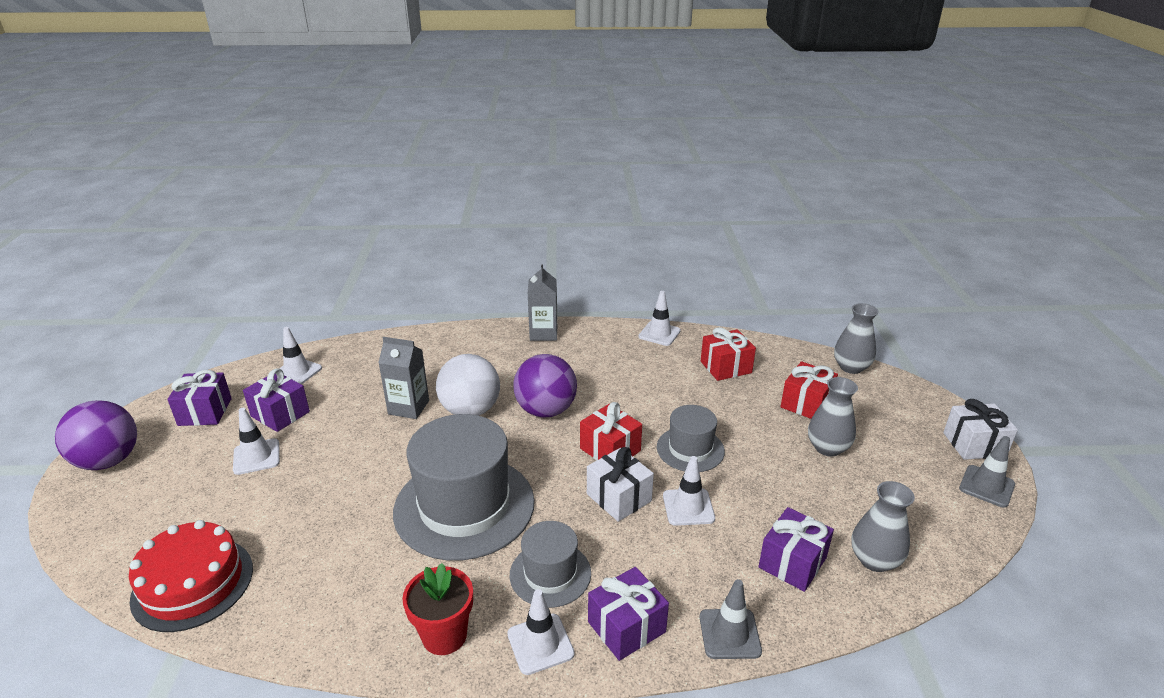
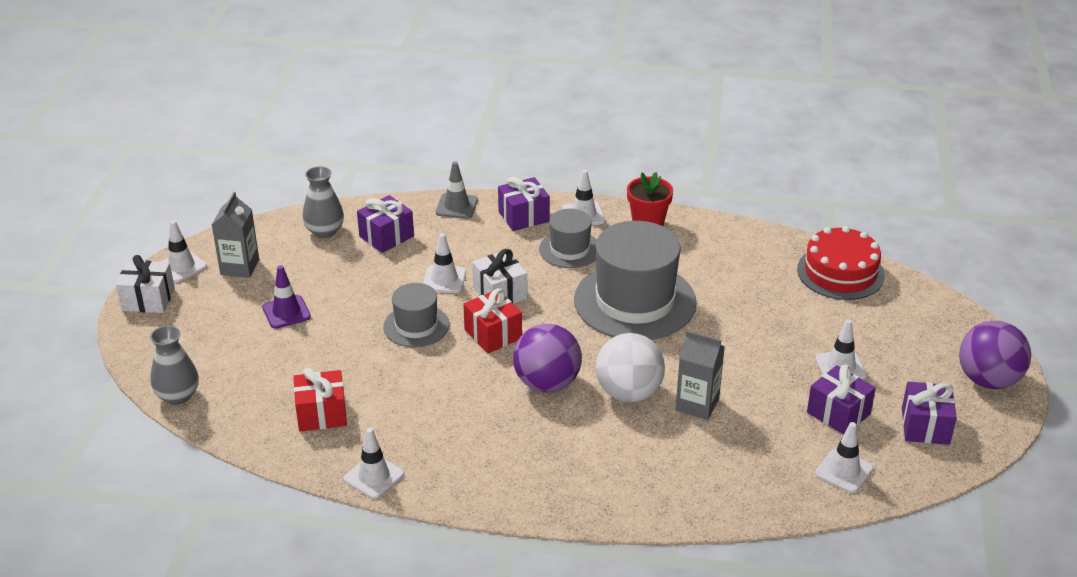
camera: 170 degrees left, 5 degrees up
(543, 333) = (528, 497): grey carton -> grey carton (240, 267)
(806, 403) = (268, 358): red gift -> none
(827, 448) = (286, 312): grey vase -> purple traffic cone
(986, 486) = (181, 266): grey traffic cone -> white traffic cone

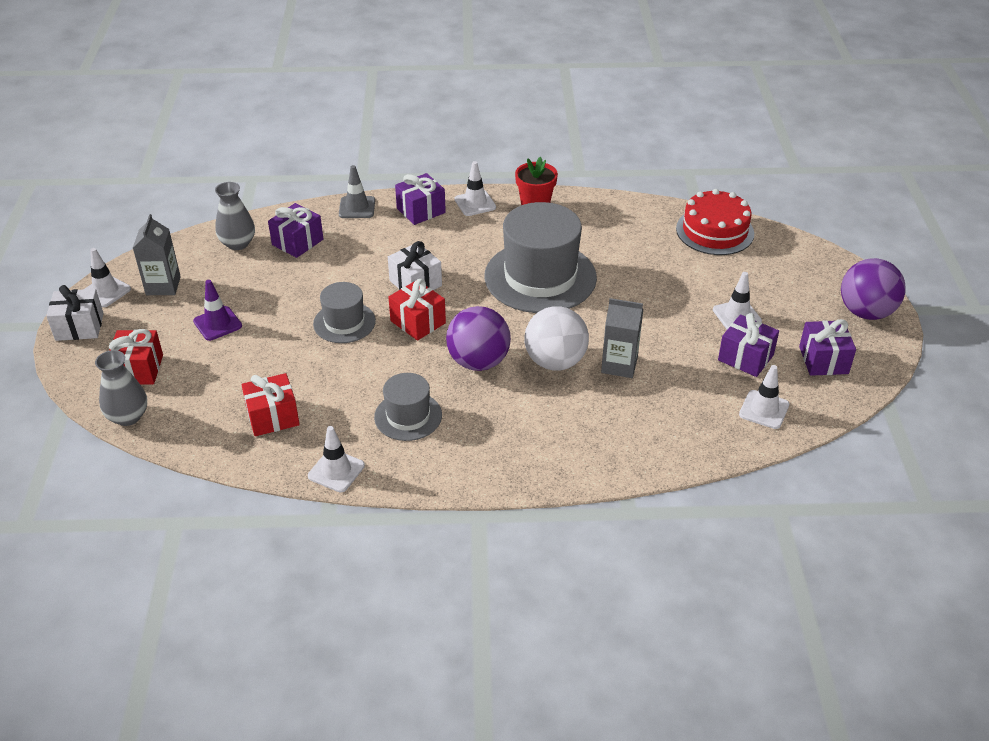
camera: 10 degrees left, 5 degrees up
(198, 349) = (138, 369): none -> red gift
(444, 279) = (361, 276): white traffic cone -> none
(570, 249) = (470, 236): grey hat -> grey hat (408, 416)

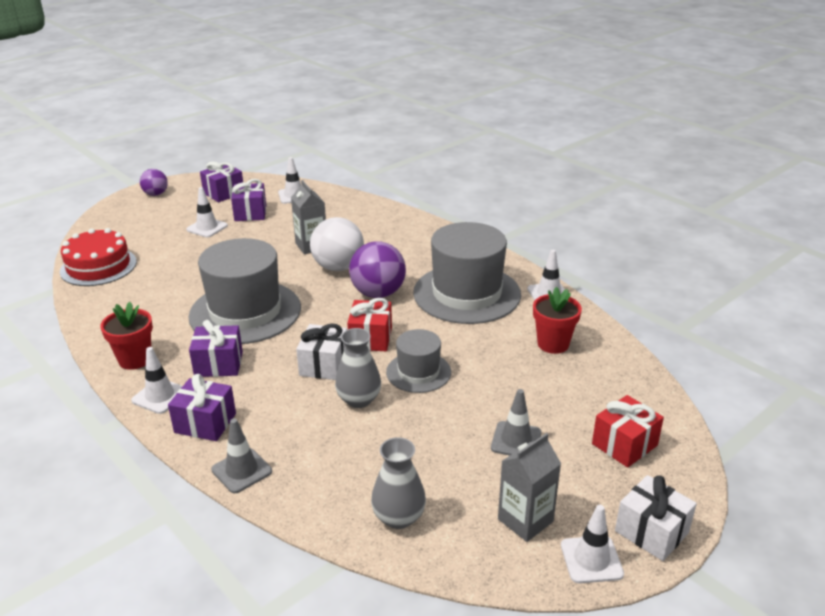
camera: 130 degrees left, 10 degrees down
(128, 416) = (664, 410): grey vase -> grey vase (359, 399)
(217, 324) = (516, 440): purple traffic cone -> grey traffic cone
(273, 417) = (553, 344): red gift -> red flower pot
(297, 242) = (346, 473): purple gift -> purple gift (218, 364)
(408, 416) = (467, 293): grey hat -> grey hat, size x1.89
(865, 312) = (156, 194): purple ball -> purple ball, size x0.59

